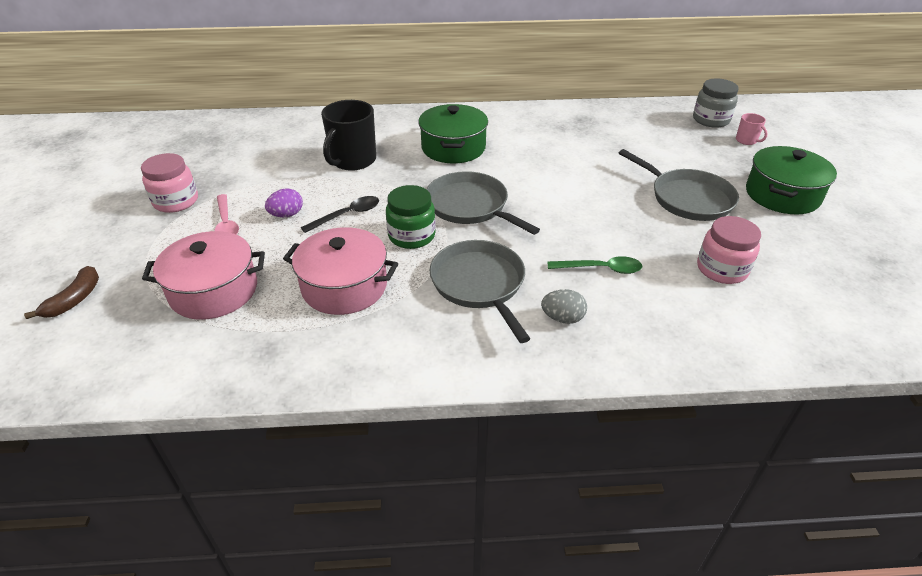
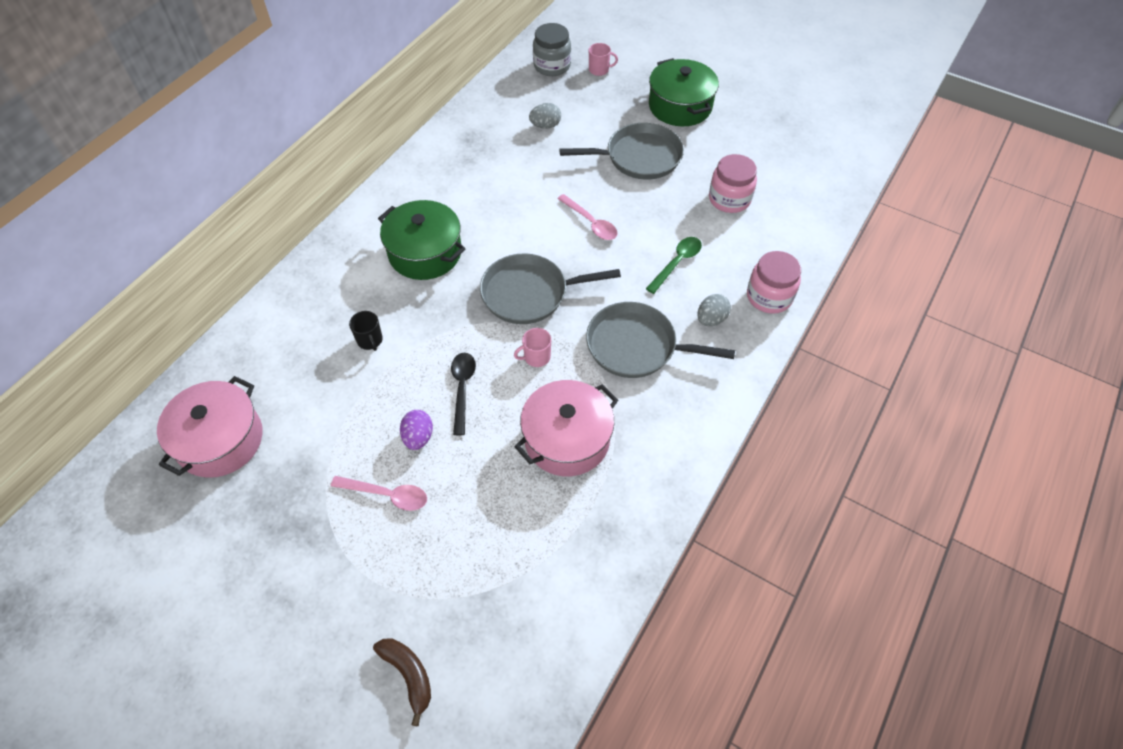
camera: 55 degrees left, 15 degrees up
(176, 201) = (301, 528): pink jar -> pink jar (769, 297)
(214, 291) = (493, 544): pink pot -> pink pot (220, 440)
(352, 160) = (370, 340): black mug -> black mug, size x0.48
(411, 236) = (536, 357): green jar -> pink mug
(580, 204) = (590, 223): none -> pink spoon
(646, 143) = (545, 126): none -> grey egg

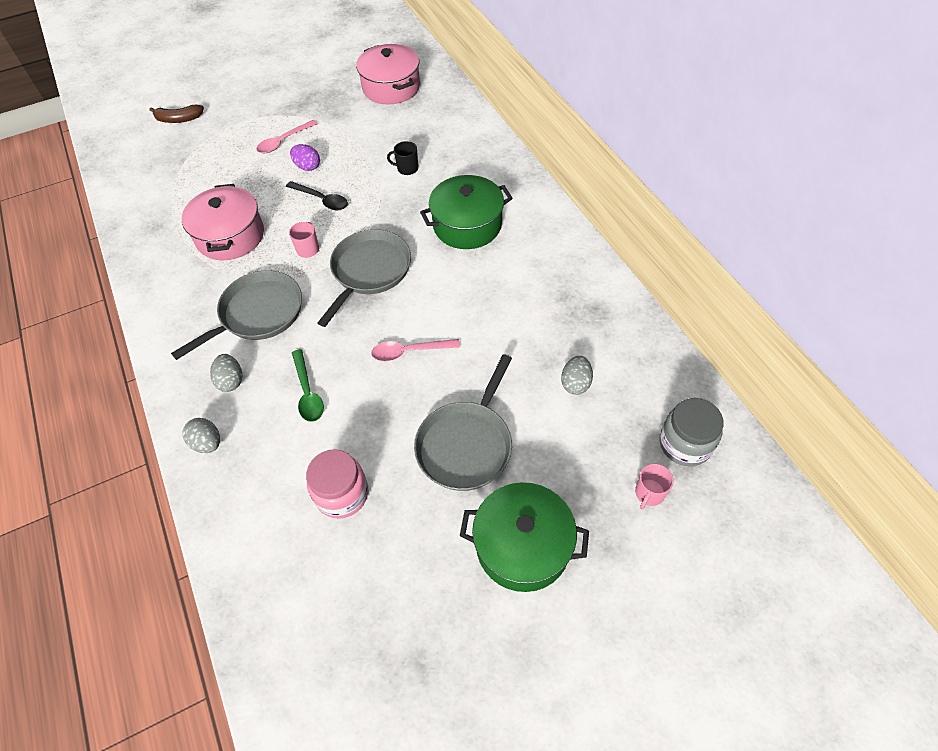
camera: 125 degrees right, 0 degrees up
(769, 297) = (207, 443): pink jar -> grey egg

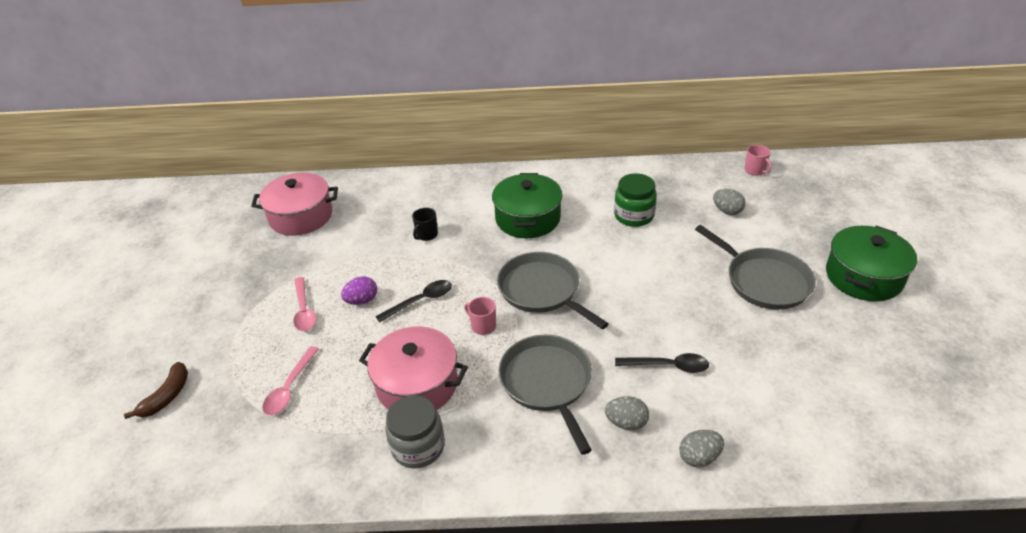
camera: 65 degrees left, 15 degrees down
(307, 392) = (668, 366): green spoon -> black spoon
(342, 494) = (790, 367): pink jar -> none
(409, 351) = (652, 288): pink spoon -> pink spoon (290, 387)
(518, 303) = (634, 216): none -> green jar
(649, 493) = (834, 207): pink mug -> pink mug (755, 170)
(685, 444) = (798, 181): grey jar -> grey jar (418, 447)

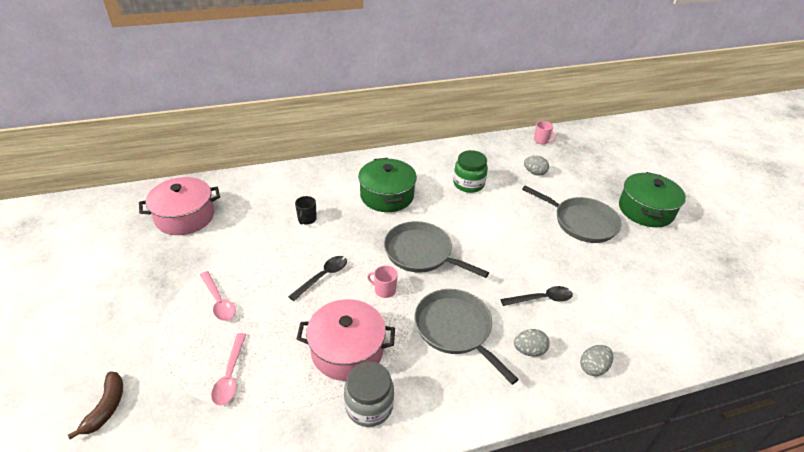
camera: 20 degrees left, 0 degrees up
(362, 300) = (270, 284): purple egg -> none

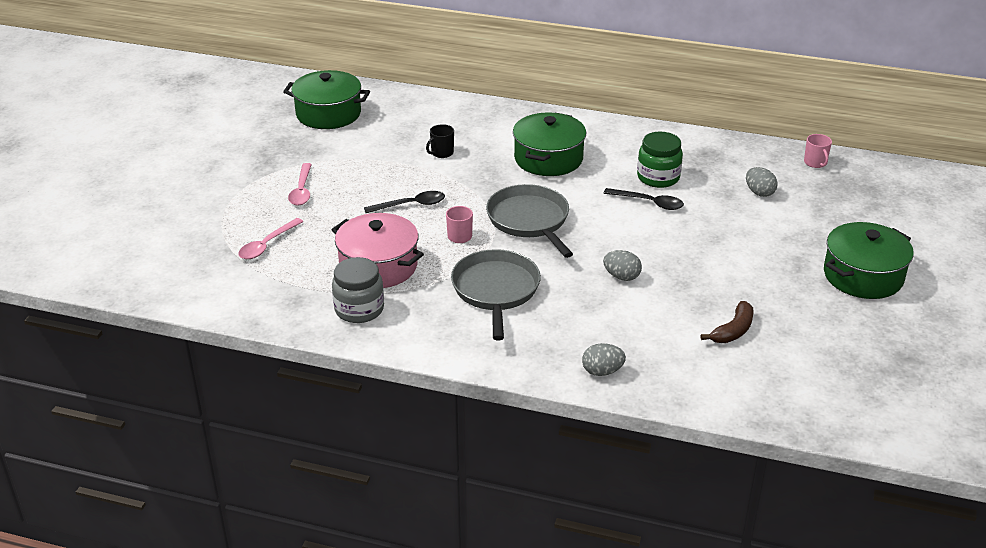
camera: 35 degrees right, 5 degrees down
(106, 407) = (162, 228): brown banana -> brown banana (733, 331)
(185, 217) = (328, 114): pink pot -> green pot
(529, 350) = (551, 334): grey egg -> grey egg (621, 277)
(541, 299) = (615, 302): black spoon -> black spoon (649, 203)
(581, 222) = (756, 258): grey pan -> none

